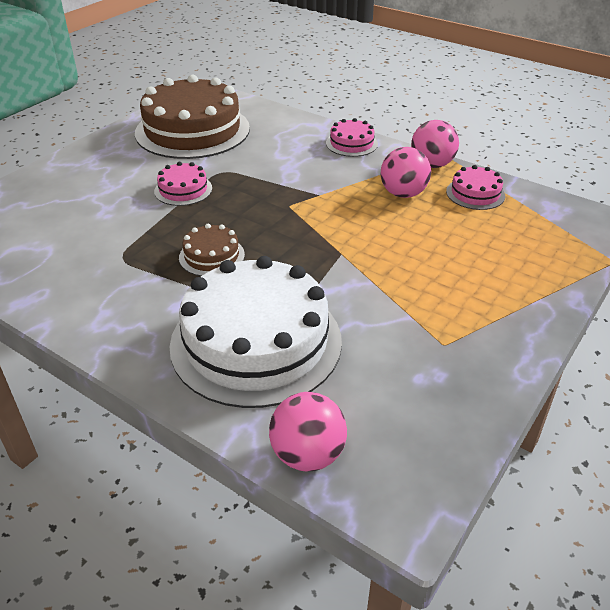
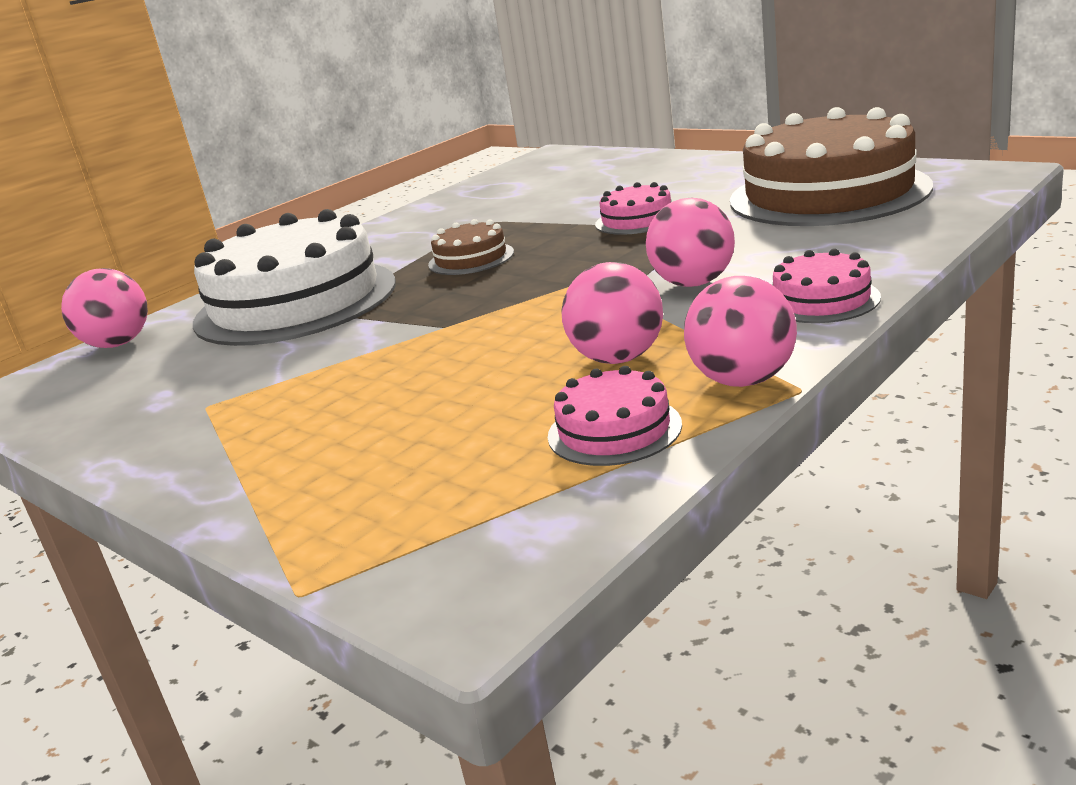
camera: 100 degrees right, 15 degrees down
(312, 173) = (693, 283): none -> pink ball

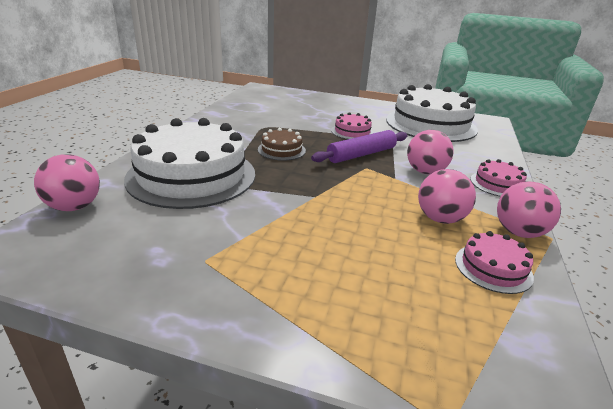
camera: 30 degrees left, 5 degrees up
(605, 259) = (361, 154): none -> purple rolling pin
(828, 193) = (430, 124): brown cake -> white cake

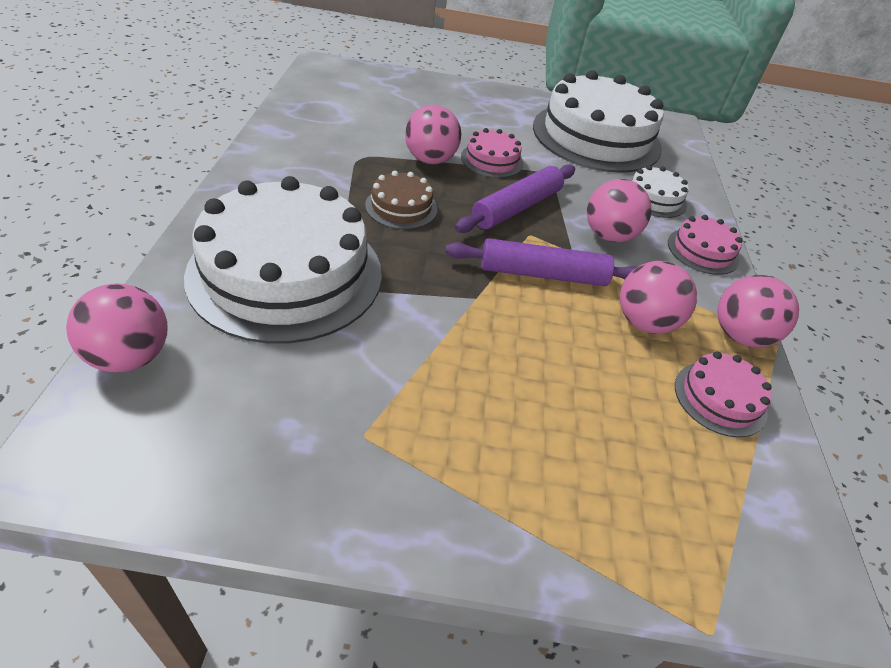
camera: 15 degrees left, 15 degrees up
(310, 130) = (430, 160): none -> pink ball
(369, 188) = (542, 274): none -> purple rolling pin
(466, 155) = (654, 198): none -> white cake

